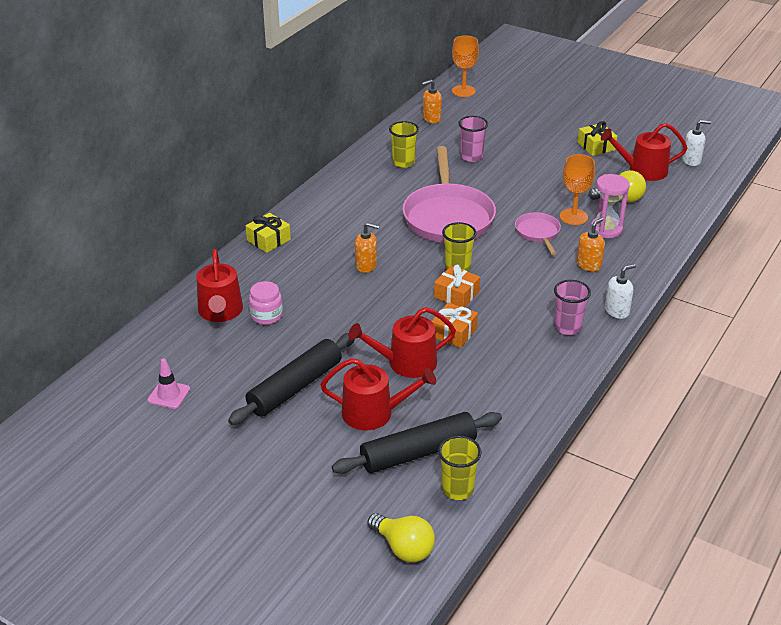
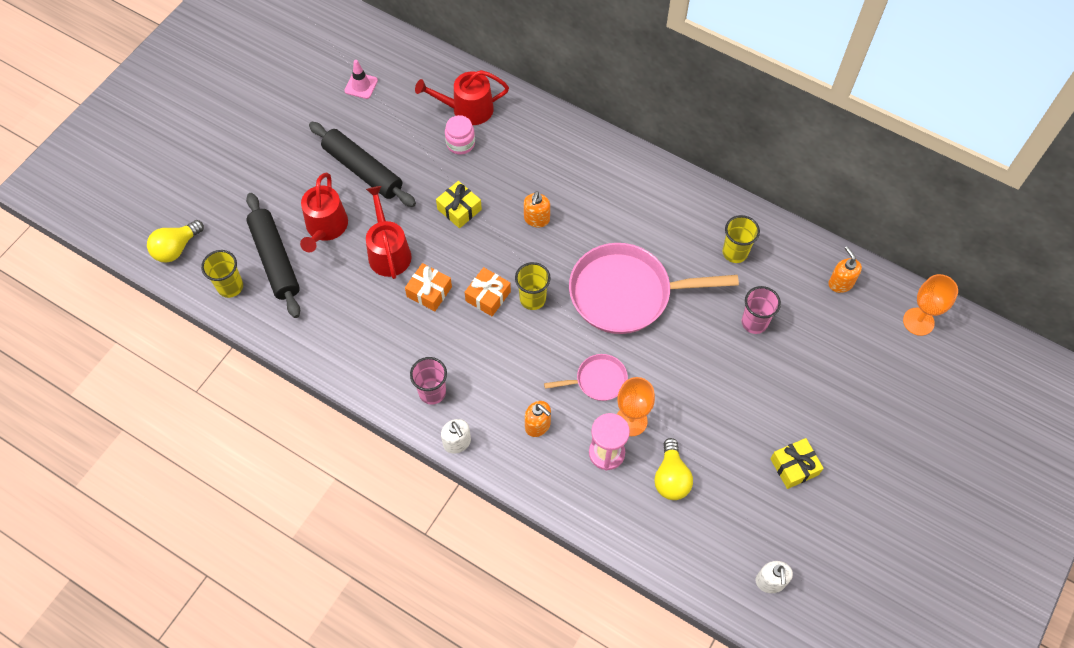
camera: 90 degrees right, 25 degrees up
(268, 240) = (579, 137): yellow gift -> yellow gift (459, 209)
(643, 170) = (739, 515): red watering can -> none

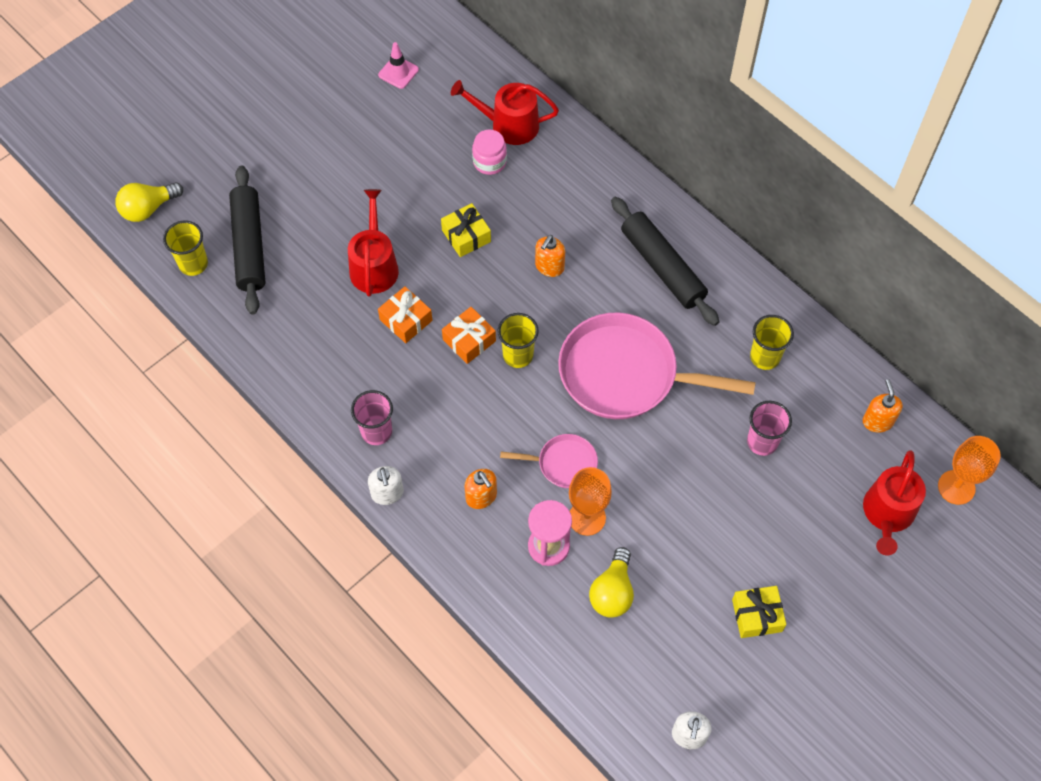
camera: 15 degrees right, 0 degrees up
(325, 228) = (314, 223): red watering can -> red watering can (887, 514)
(363, 170) = (373, 168): black rolling pin -> black rolling pin (662, 267)

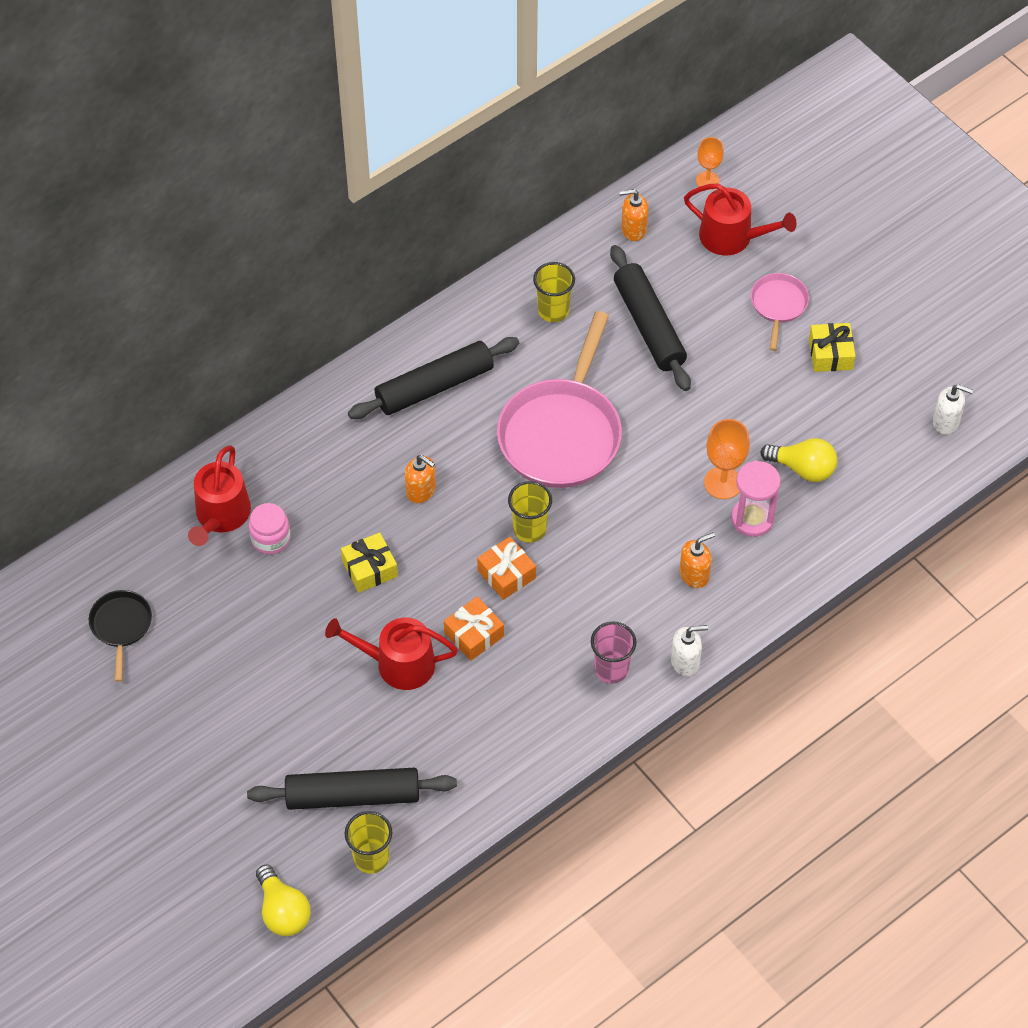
camera: 85 degrees left, 5 degrees down
(398, 72) = (121, 627): pink traffic cone -> black pan
(563, 463) = (661, 498): pink pan -> pink pan (778, 305)
(762, 442) = (649, 325): pink cup -> black rolling pin
(956, 487) = (707, 180): orange goblet -> orange goblet, size x0.66

